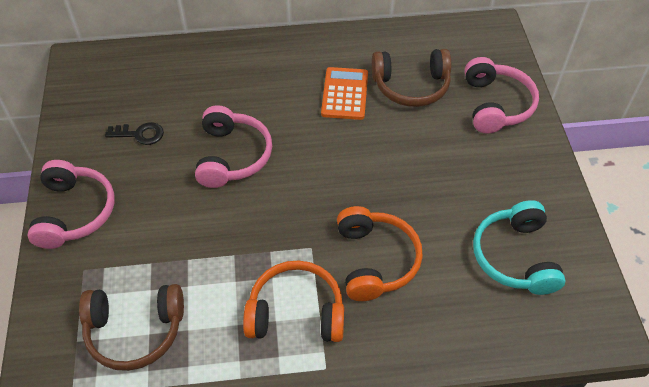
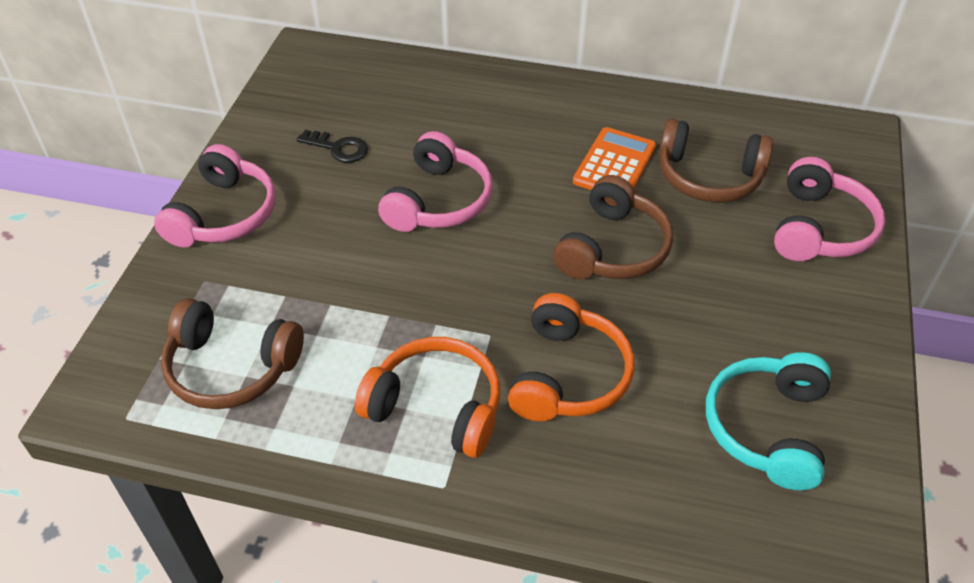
camera: 20 degrees right, 5 degrees down
(368, 158) = (613, 248): none -> brown headphones

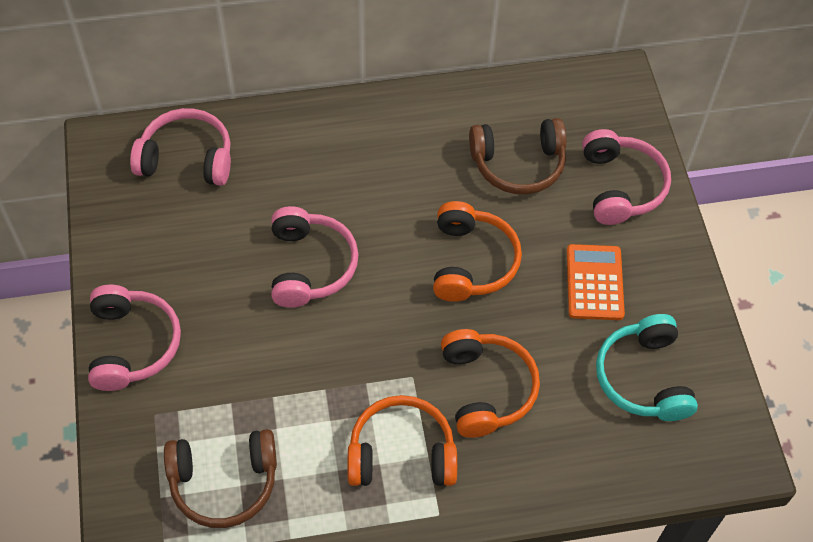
camera: 25 degrees left, 10 degrees up
(338, 148) = (195, 241): black key -> none
(372, 82) = (187, 158): none -> pink headphones
(613, 248) = (472, 262): brown headphones -> orange headphones
(614, 164) = (438, 178): orange calculator -> orange calculator (594, 283)

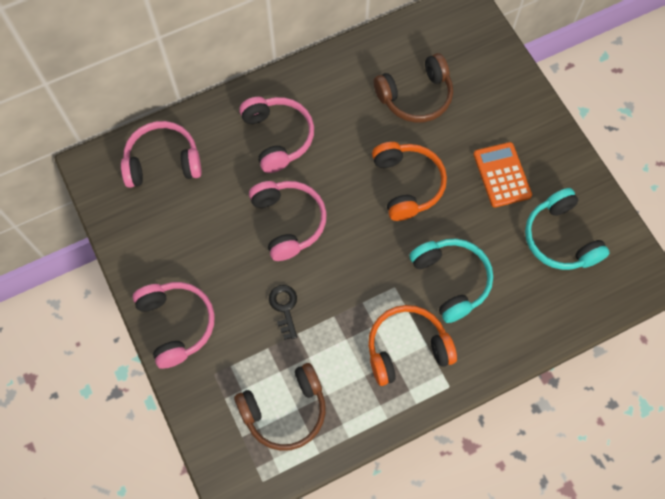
camera: 15 degrees left, 10 degrees up
(268, 362) = (284, 308): none -> black key
(487, 389) = (451, 280): orange headphones -> turquoise headphones
(621, 186) = (496, 93): pink headphones -> pink headphones (278, 137)

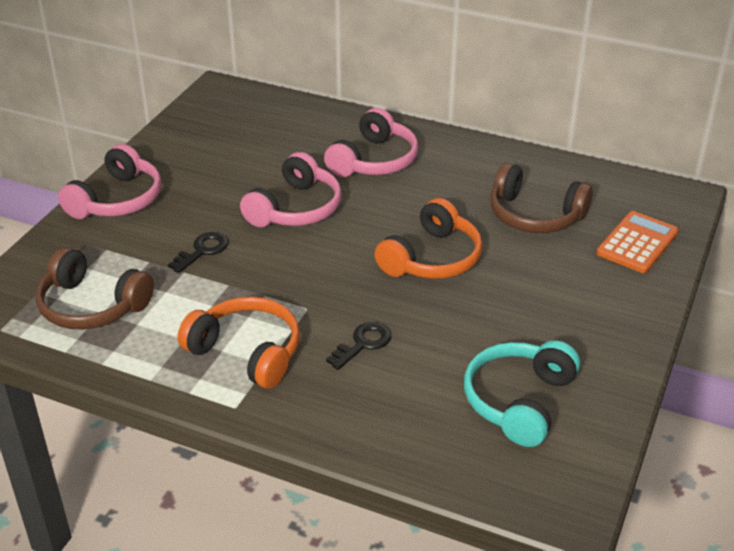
camera: 50 degrees right, 30 degrees down
(163, 161) = (268, 117): pink headphones -> none
(451, 280) = (363, 344): turquoise headphones -> black key
(501, 175) = (533, 316): orange calculator -> orange calculator (637, 243)

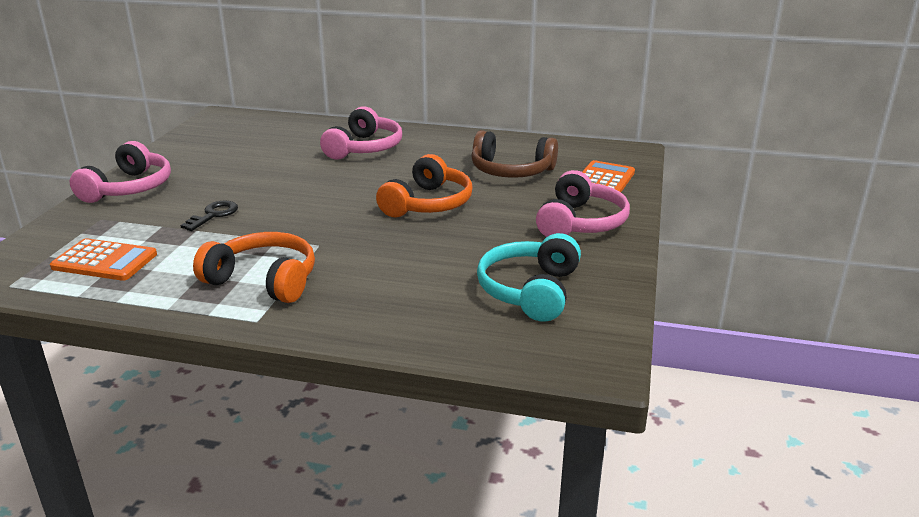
camera: 10 degrees left, 10 degrees down
(91, 306) = (105, 261): brown headphones -> orange calculator
(296, 209) = (298, 182): pink headphones -> pink headphones (581, 222)
(363, 344) = (375, 264): black key -> none

